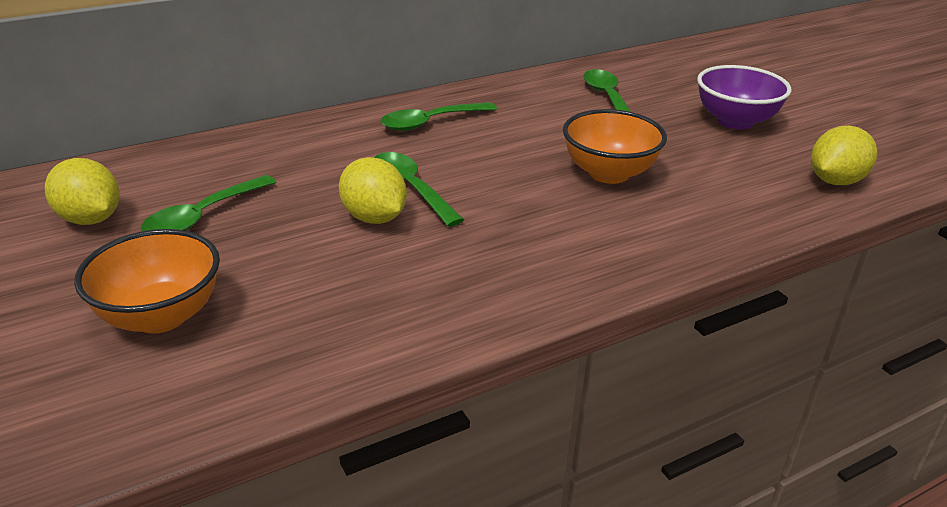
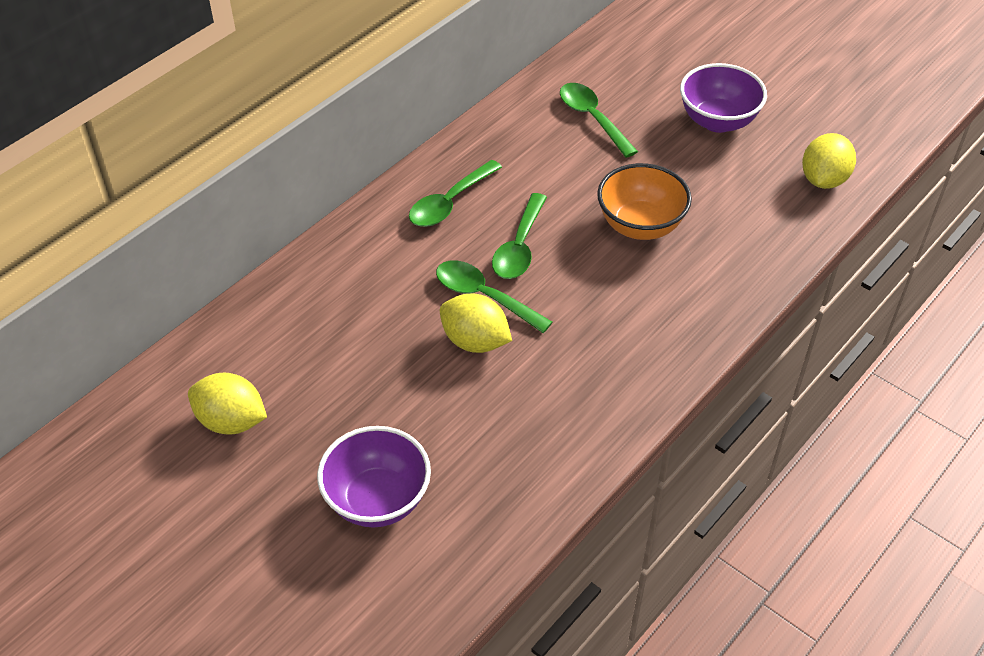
camera: 20 degrees left, 15 degrees up
(161, 316) = (377, 500): orange bowl -> purple bowl
(203, 216) = (328, 386): green spoon -> green spoon (519, 247)

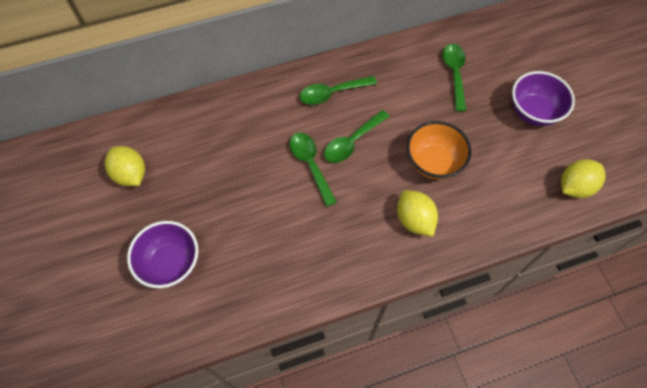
camera: 30 degrees right, 15 degrees up
(475, 341) = (286, 191): yellow lemon -> yellow lemon (414, 220)

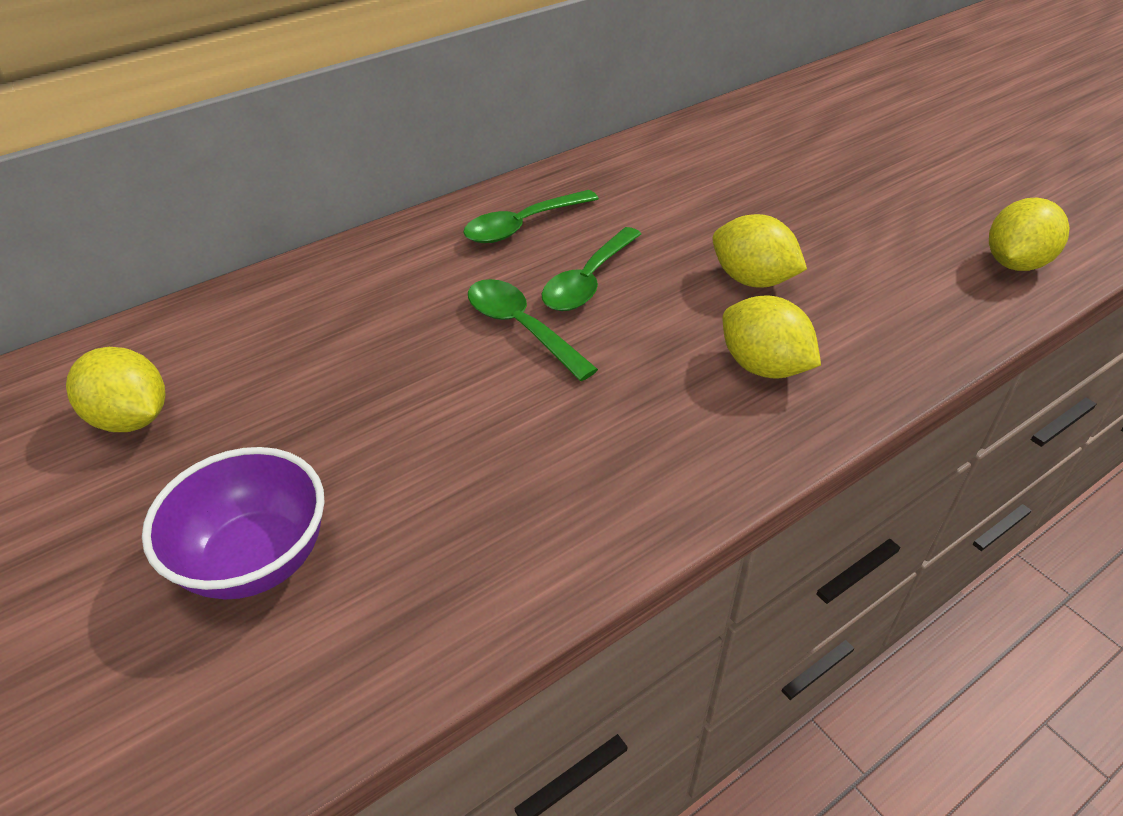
camera: 15 degrees left, 20 degrees down
(433, 162) = (752, 280): orange bowl -> yellow lemon
(454, 74) = (724, 168): green spoon -> none
(533, 112) = (880, 188): purple bowl -> none

